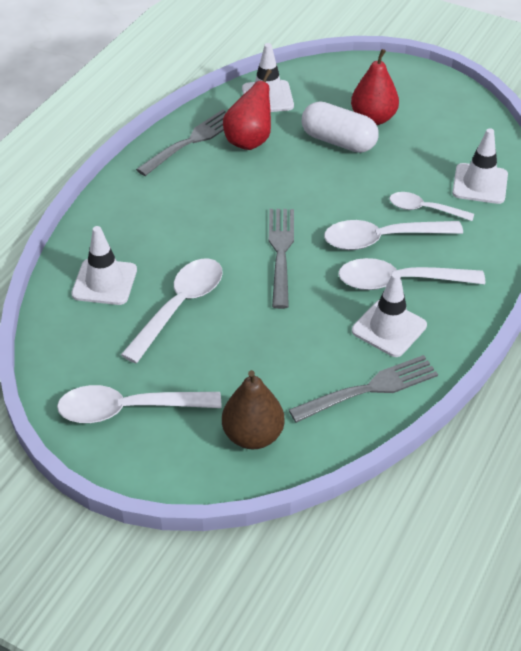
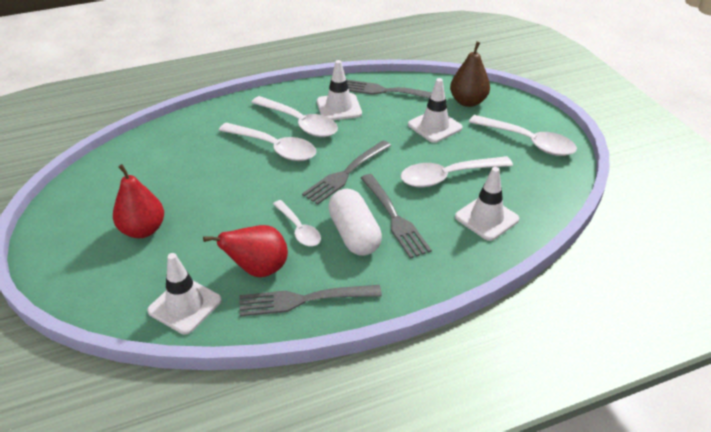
camera: 140 degrees left, 5 degrees down
(190, 236) = (394, 217): none -> grey fork
(338, 141) = (196, 227): white capsule -> white capsule (354, 234)
(424, 209) = (222, 150): white spoon -> white spoon (299, 229)
(480, 184) = (165, 145): white traffic cone -> white traffic cone (435, 126)

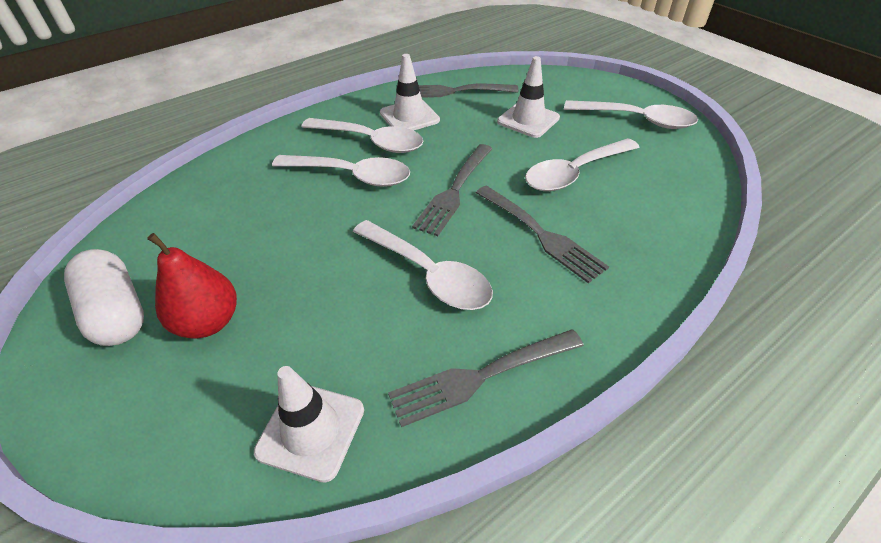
camera: 15 degrees left, 5 degrees up
(258, 269) = (398, 345): red pear -> none
(299, 229) = (429, 274): white spoon -> white spoon, size x1.61
(354, 234) = (503, 266): white capsule -> white capsule (117, 312)
(468, 102) = (549, 89): brown pear -> none
(486, 218) = (646, 213): white traffic cone -> none

